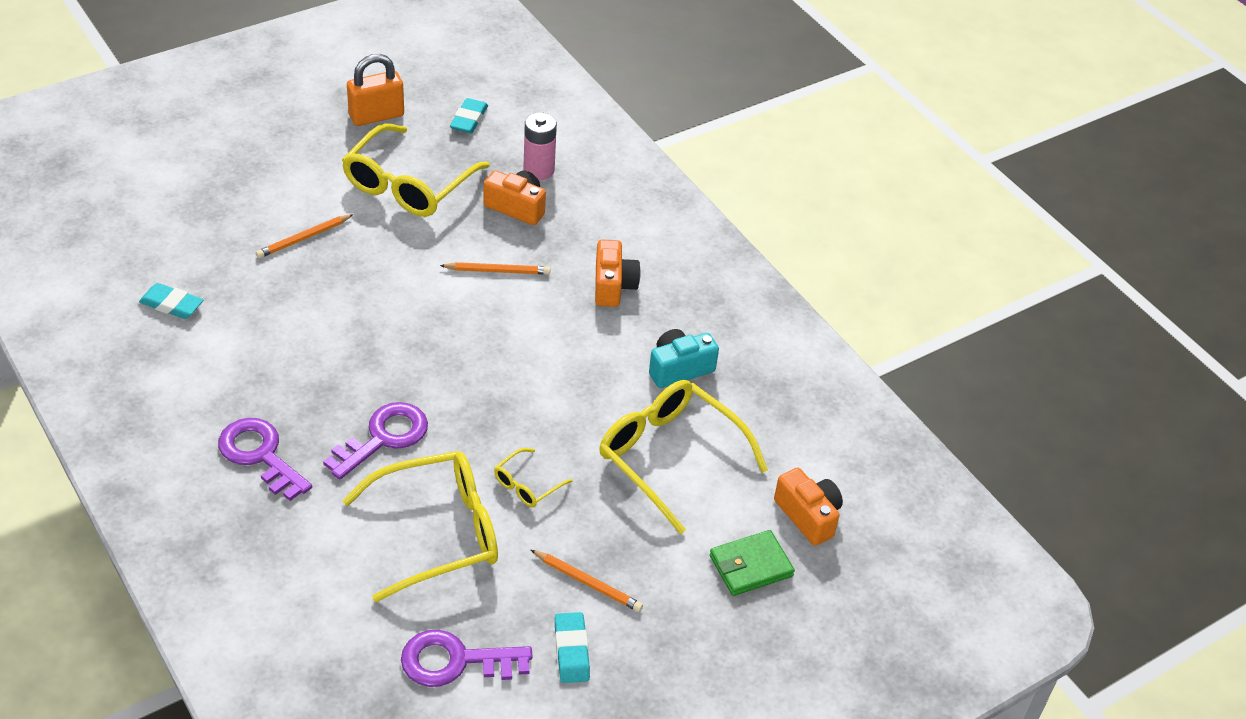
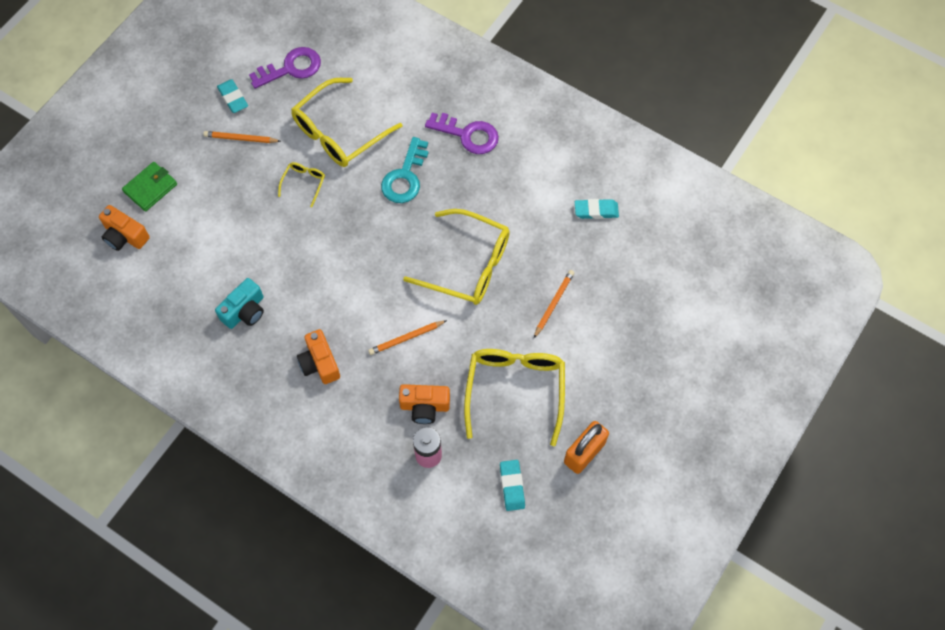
camera: 160 degrees right, 20 degrees up
(383, 437) = (405, 177): purple key -> turquoise key
(670, 458) = (224, 240): yellow glasses -> yellow glasses (467, 265)

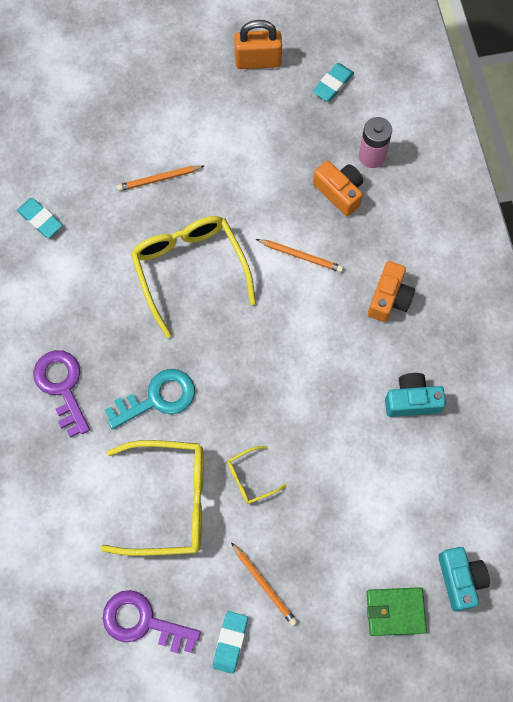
camera: 135 degrees left, 5 degrees up
(125, 236) = (460, 579): orange camera -> turquoise camera
(515, 391) = (260, 143): yellow glasses -> none

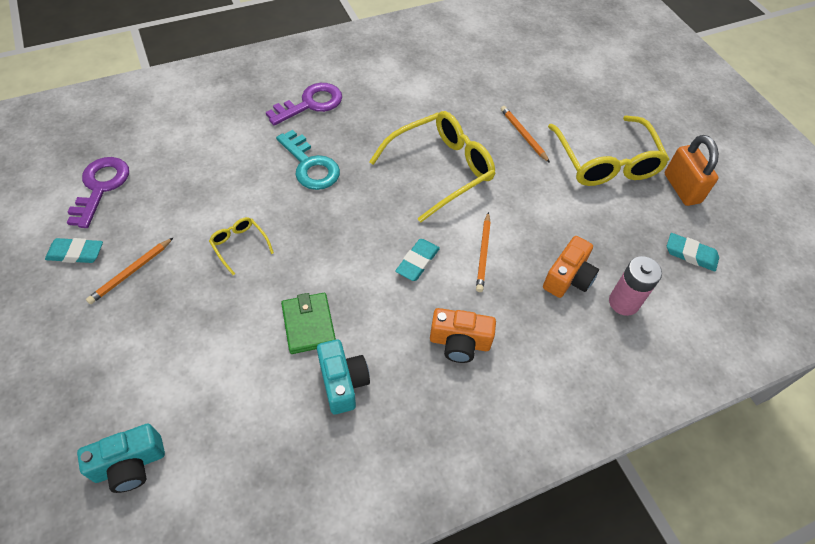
camera: 75 degrees right, 15 degrees down
(40, 219) = (456, 68): turquoise eraser -> turquoise eraser (417, 262)
(168, 501) = (213, 187): yellow glasses -> yellow glasses (605, 161)
(395, 611) = (96, 397): green wallet -> green wallet (309, 324)

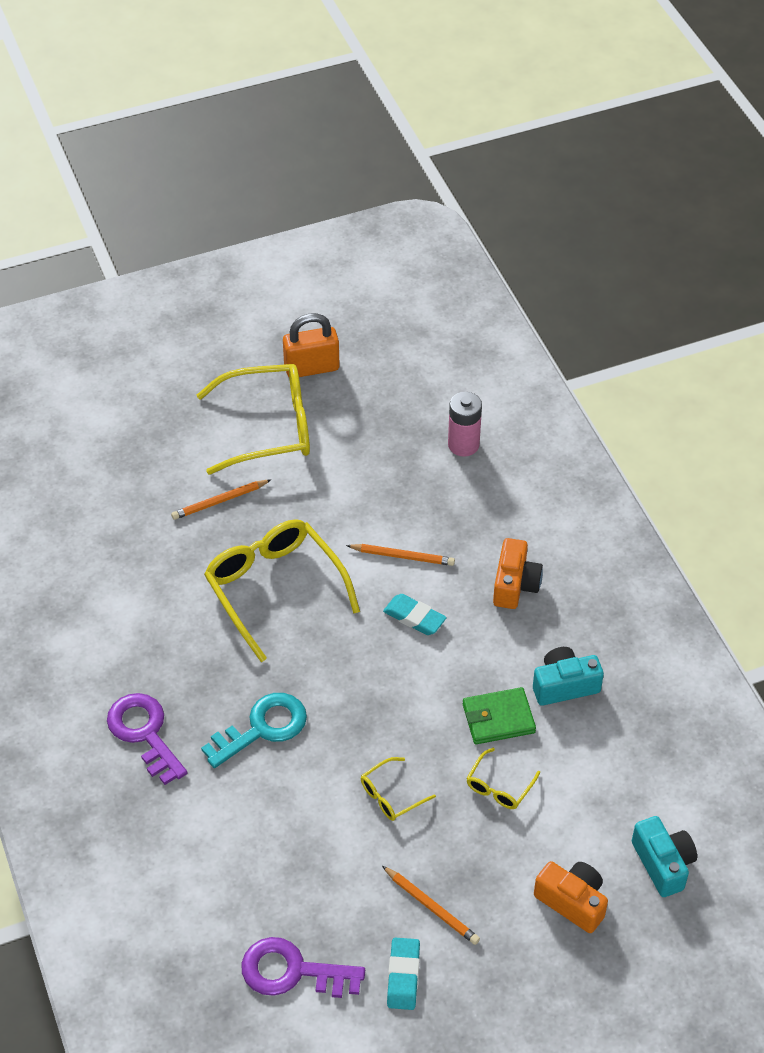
camera: 85 degrees left, 5 degrees down
(237, 324) = (499, 786): none -> yellow glasses
(568, 278) = (434, 485): orange camera -> orange camera (572, 901)
(690, 254) = (403, 379): turquoise eraser -> none

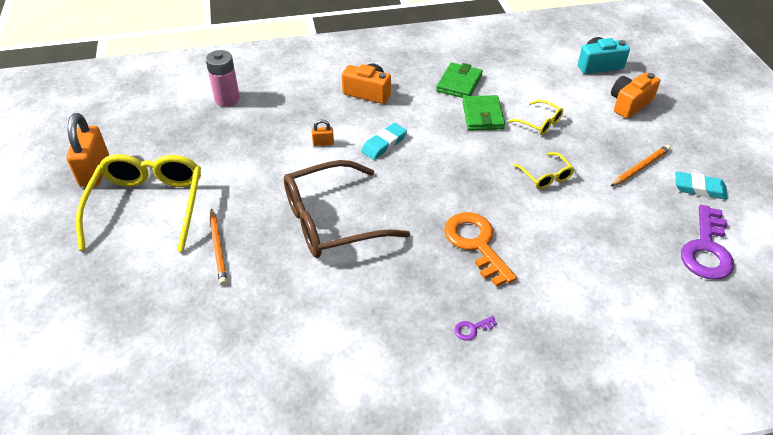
camera: 80 degrees left, 5 degrees down
(144, 733) = (472, 329): purple key -> purple key, size x0.41
(262, 728) = (476, 244): turquoise key -> orange key
(275, 590) = (332, 221): yellow glasses -> brown glasses
(402, 556) = (323, 143): orange pencil -> orange padlock
(564, 685) = (459, 83): turquoise camera -> green wallet

